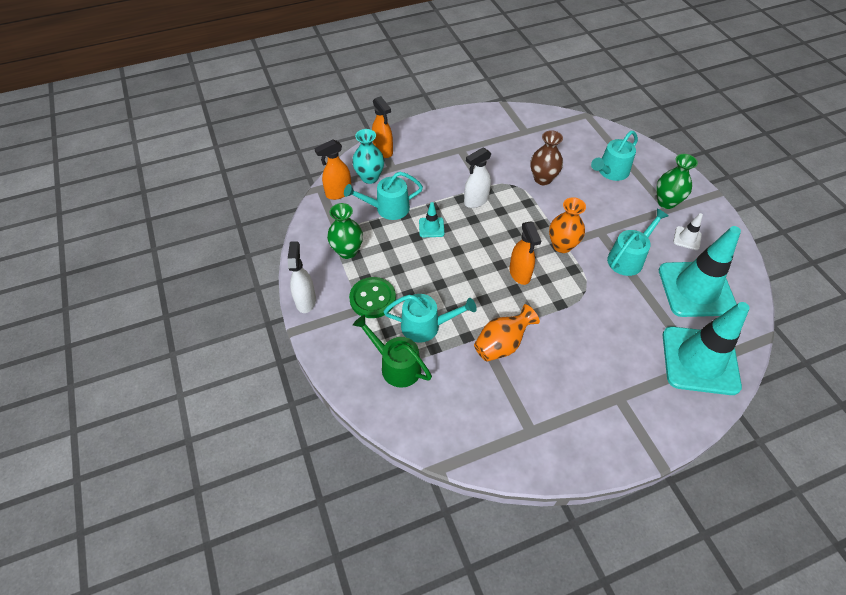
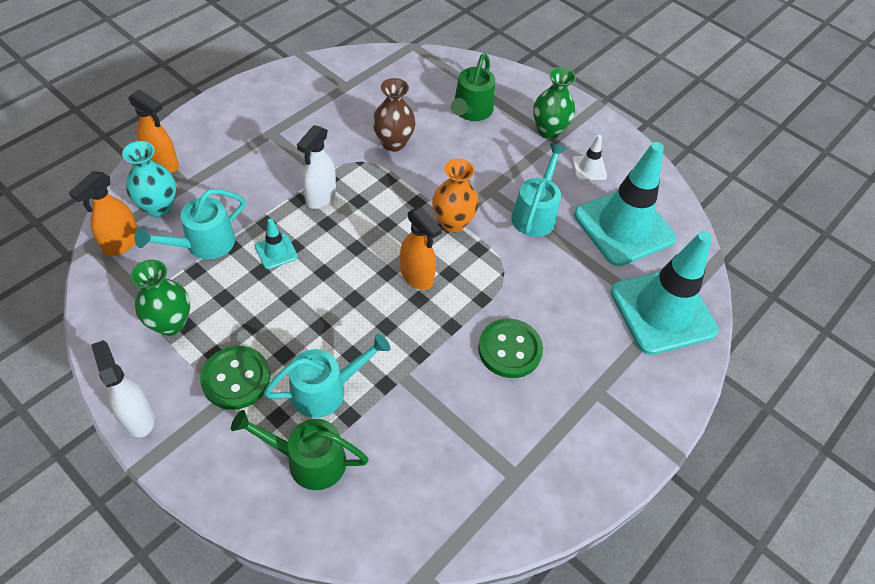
camera: 30 degrees left, 0 degrees up
(502, 344) = (433, 377): orange vase -> none
(565, 345) = (510, 349): none -> green button
(610, 172) = (471, 111): turquoise watering can -> green watering can

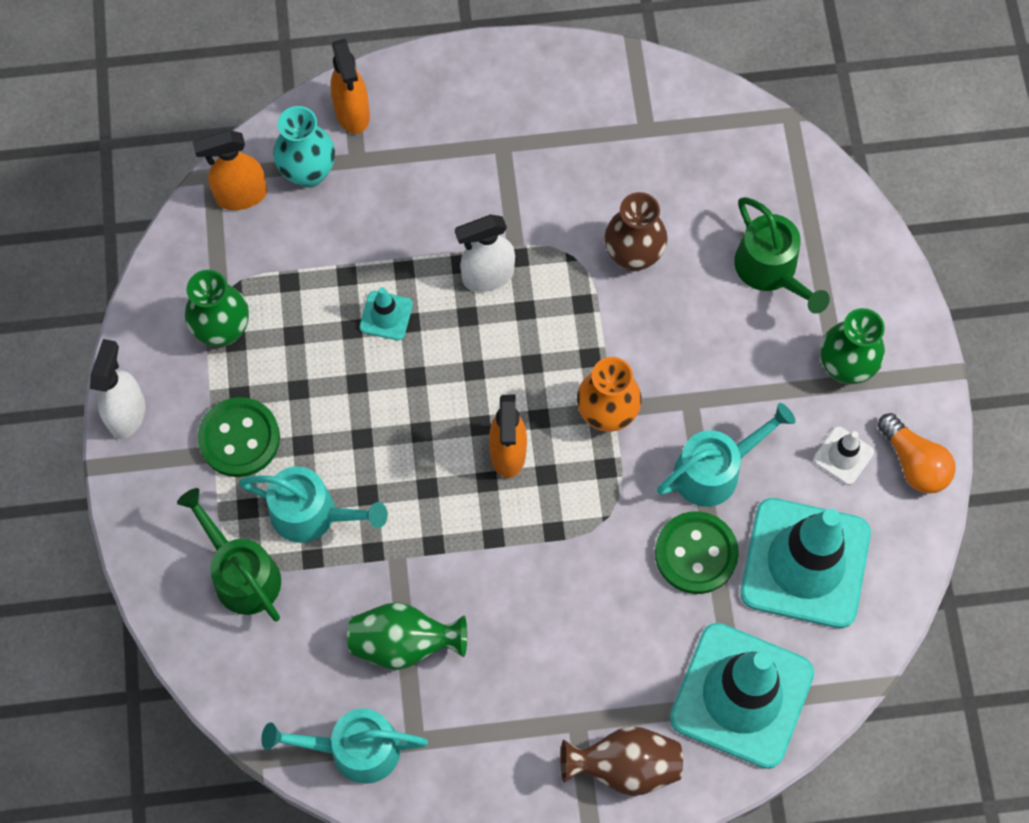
camera: 45 degrees right, 15 degrees up
(203, 244) = (320, 253): turquoise watering can -> turquoise watering can (354, 749)
(454, 423) = (404, 643): none -> green vase
(471, 111) = (771, 271): green watering can -> green watering can turned 90 degrees counterclockwise
(510, 349) = (530, 610): green button -> green button (696, 553)
(623, 151) = (914, 463): none -> orange light bulb
(645, 395) = (624, 766): none -> brown vase

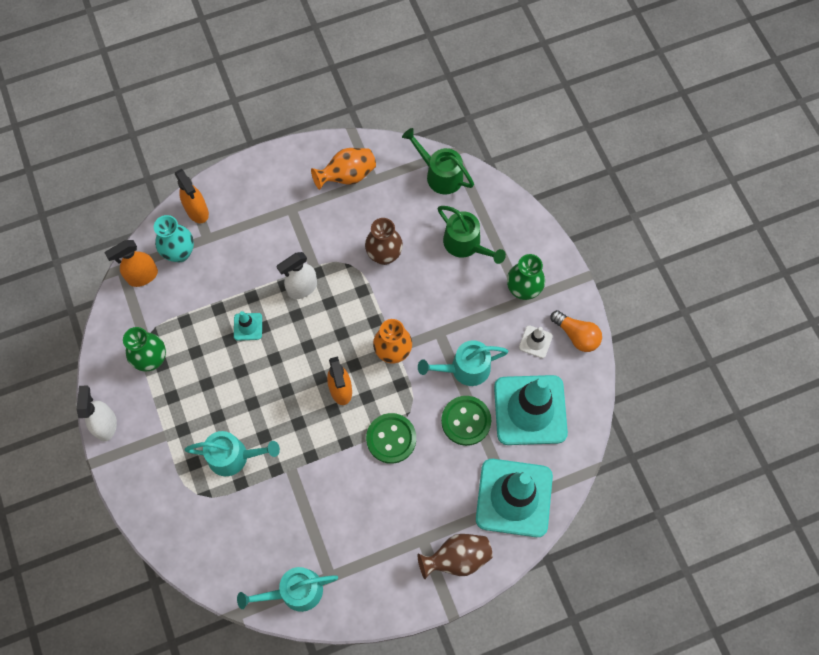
camera: 15 degrees left, 0 degrees up
(239, 438) = (178, 422): green button -> green button (391, 439)
(241, 573) = (199, 503): green watering can -> green watering can (439, 174)
(404, 643) = (308, 519): green vase -> none
(606, 113) = (347, 176): none -> orange vase
(715, 470) = (464, 369): turquoise watering can -> turquoise watering can turned 150 degrees counterclockwise

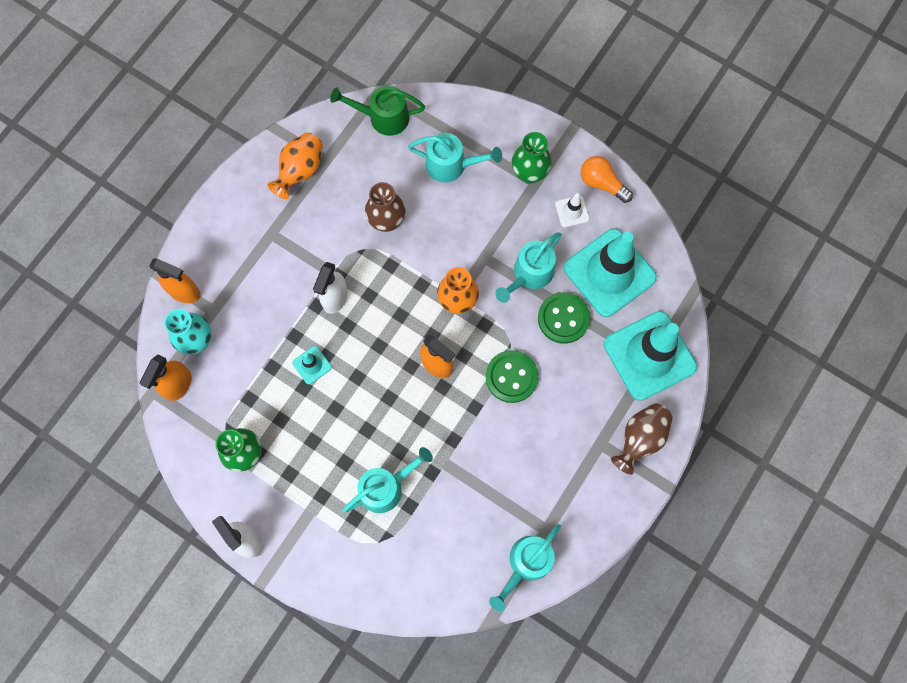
camera: 35 degrees left, 5 degrees up
(466, 244) = (452, 165): green watering can -> turquoise watering can
(576, 335) = (602, 183): orange light bulb -> orange light bulb turned 150 degrees counterclockwise

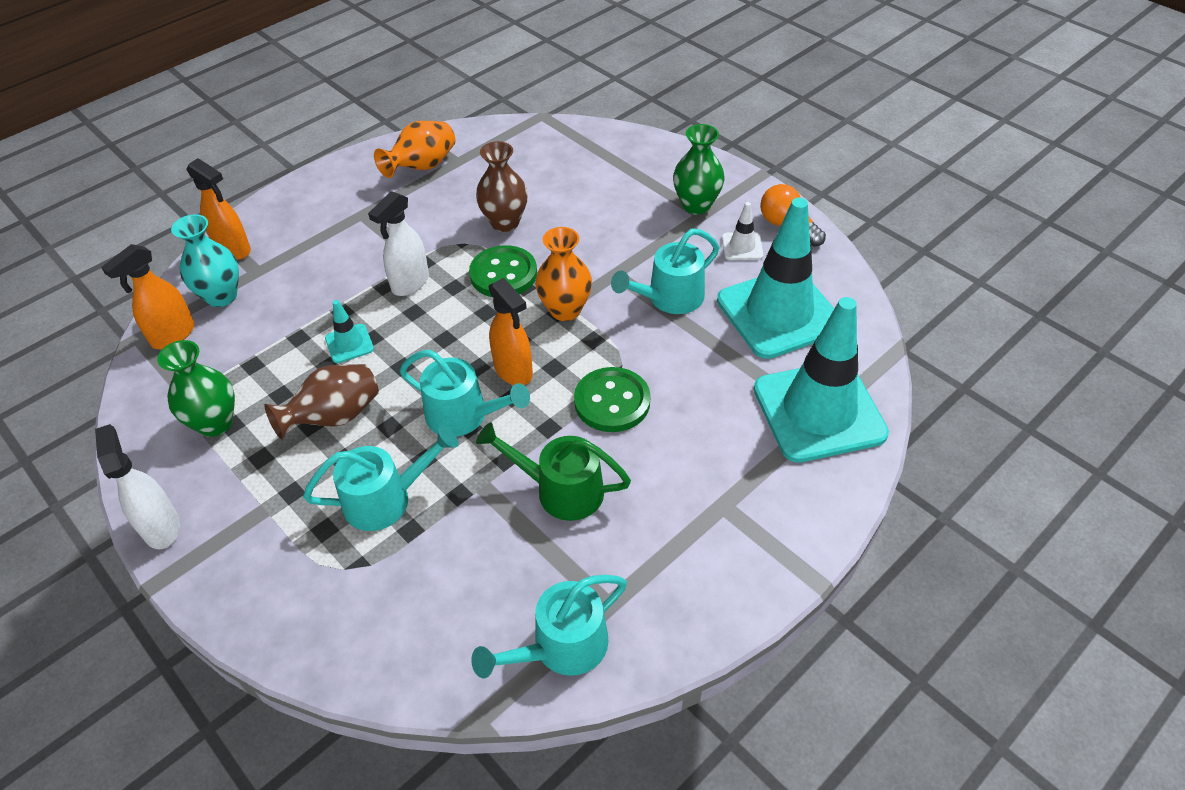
camera: 15 degrees right, 25 degrees down
(383, 117) = (536, 137): green watering can -> green watering can (560, 490)
(452, 165) = (603, 185): turquoise watering can -> turquoise watering can (464, 416)
(563, 318) = (703, 350): green button -> green button (503, 274)
(640, 439) = (785, 510): brown vase -> brown vase (334, 417)

